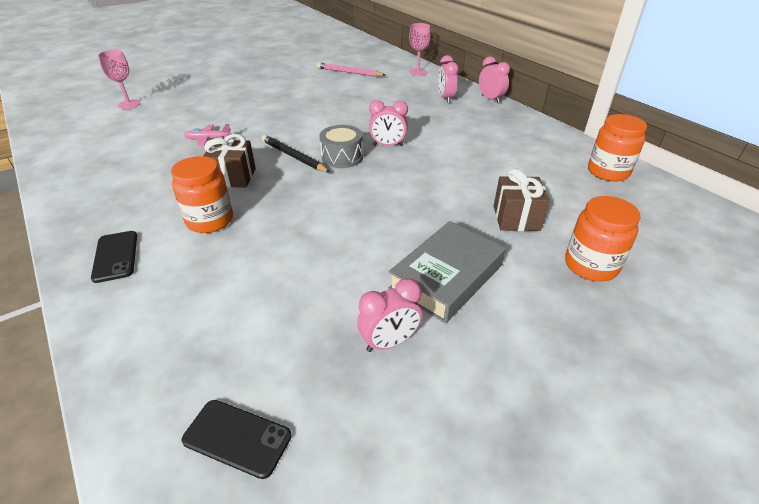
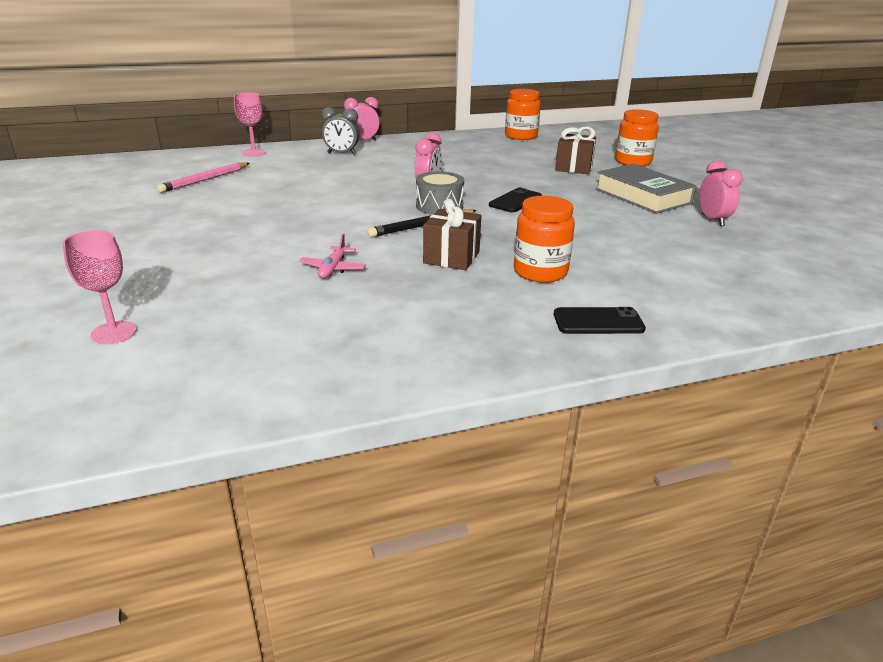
camera: 75 degrees left, 10 degrees down
(237, 438) = (810, 269): black phone -> black phone (515, 201)
(445, 98) = (342, 153): pink clock -> grey clock

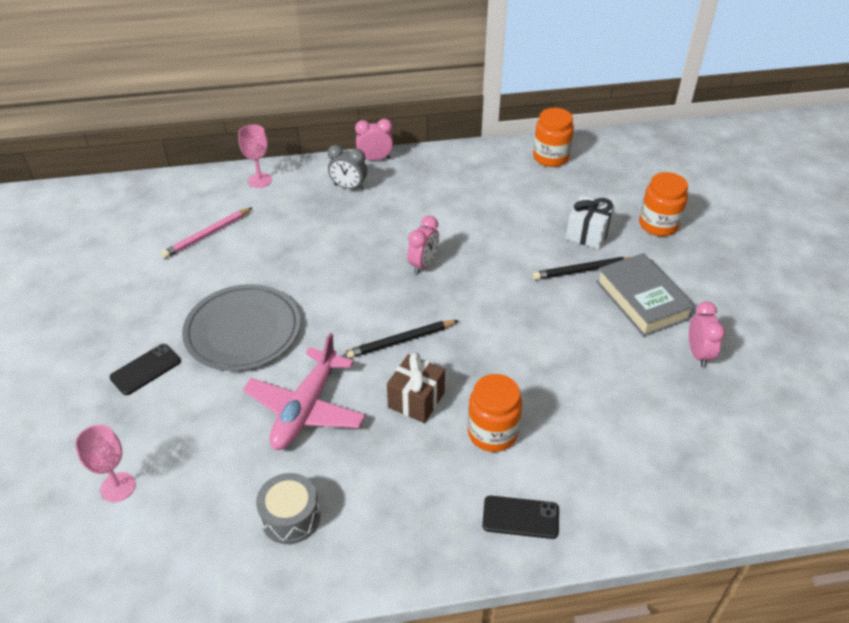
camera: 10 degrees right, 15 degrees up
(252, 227) = (243, 330): none -> grey plate
(333, 269) = (305, 408): pink plane -> pink plane, size x2.10
(439, 206) = (426, 304): grey drum -> grey drum (290, 517)
(515, 201) = (505, 300): black phone -> black phone (145, 369)
(573, 168) = (587, 234): brown gift -> white gift
(579, 184) = (582, 270): none -> black pencil

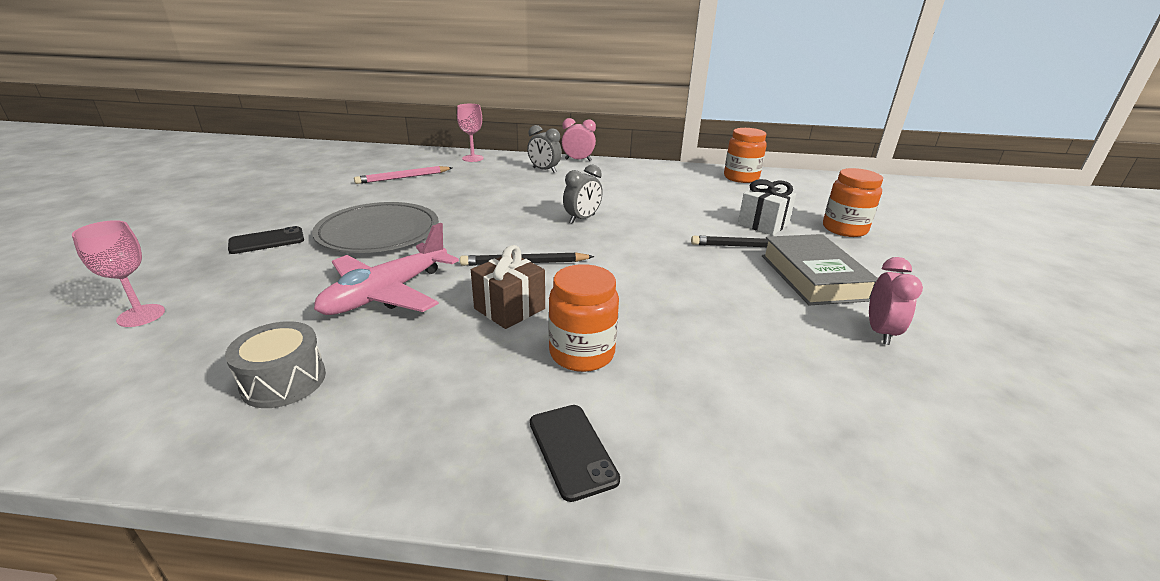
camera: 15 degrees right, 15 degrees down
(423, 264) = (582, 219): pink clock -> grey clock
(520, 517) = (572, 450): black phone -> black phone turned 45 degrees clockwise

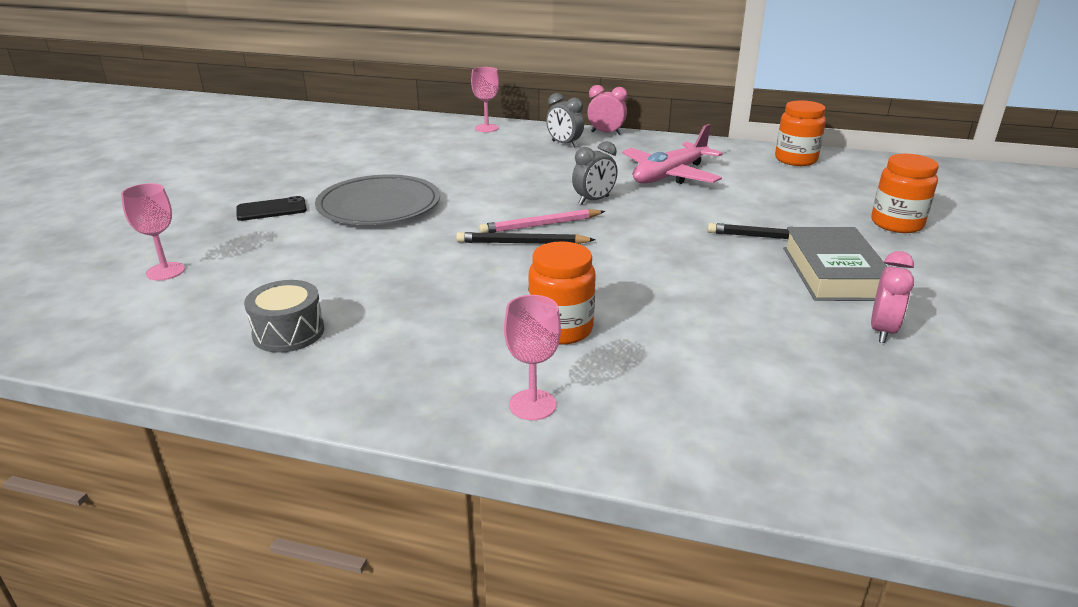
camera: 10 degrees right, 0 degrees up
(387, 293) = (383, 264): pink plane -> pink plane (670, 175)
(403, 178) = (409, 148): pink pencil -> pink pencil (540, 225)
(509, 309) = (499, 285): brown gift -> none
(572, 450) = (532, 405): black phone -> pink goblet
(763, 224) = (799, 214): white gift -> none

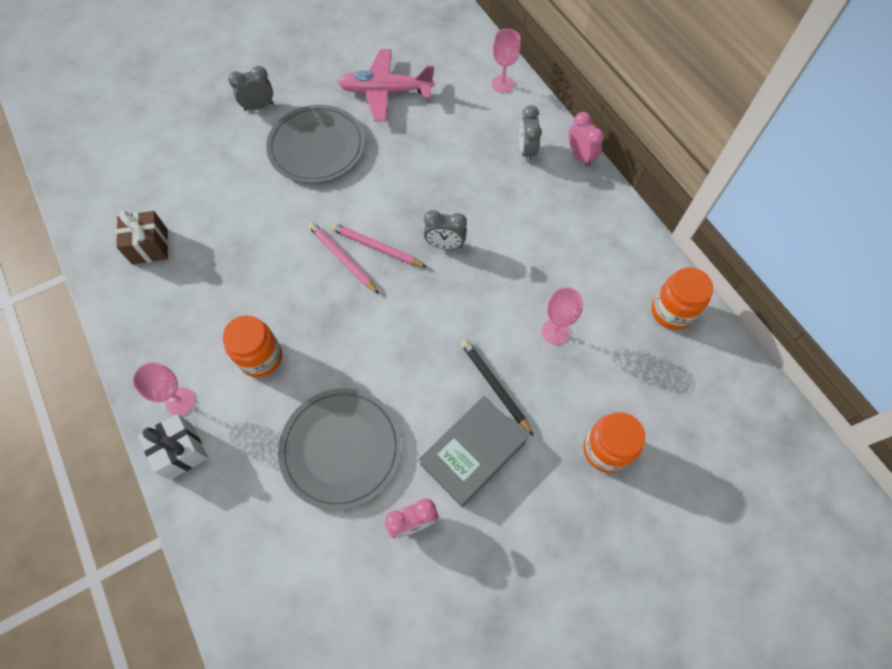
camera: 45 degrees right, 35 degrees up
(165, 271) = (154, 139): pink goblet -> pink goblet (555, 331)
(271, 209) = (259, 106): black phone -> grey clock
(288, 332) = (150, 246): grey drum -> brown gift
(522, 243) = (342, 258): black pencil -> pink pencil
(604, 436) = (181, 451): none -> white gift
(670, 175) = (540, 255): pink plane -> pink plane (385, 91)
(743, 332) = (341, 448): none -> grey plate

